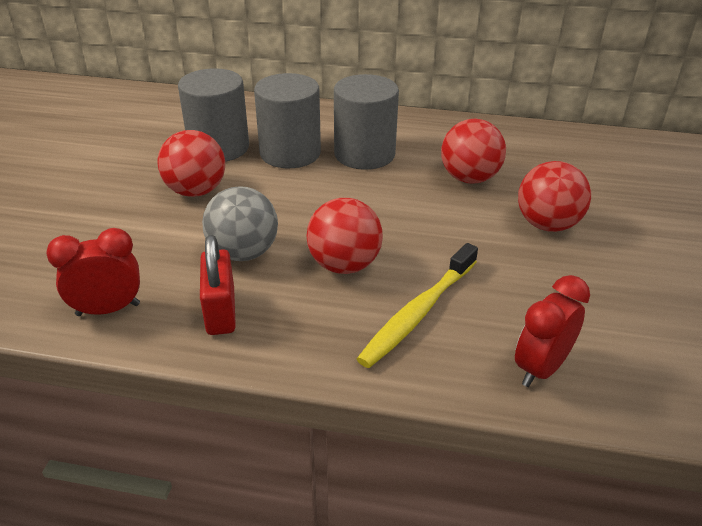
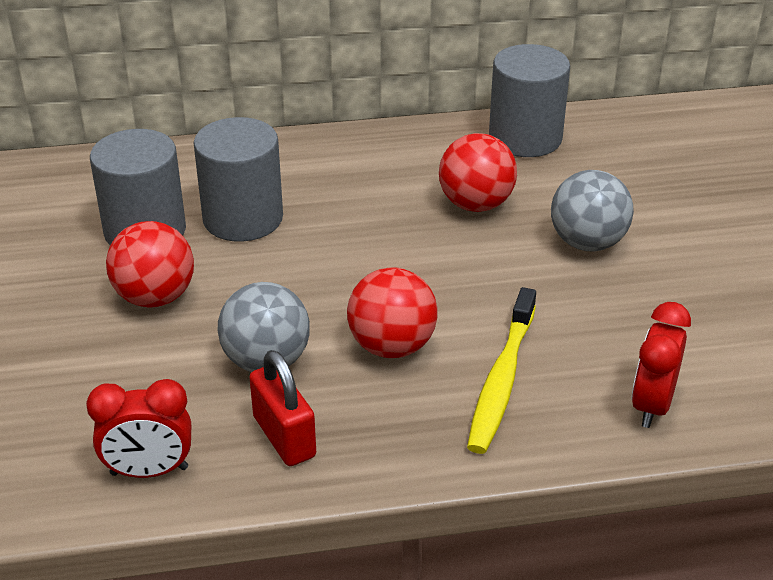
camera: 20 degrees left, 0 degrees up
(108, 309) = (149, 471): red clock -> red clock turned 150 degrees counterclockwise
(364, 154) = (336, 200): grey cylinder -> grey cylinder (525, 138)
(547, 224) = (587, 243): red ball -> grey ball

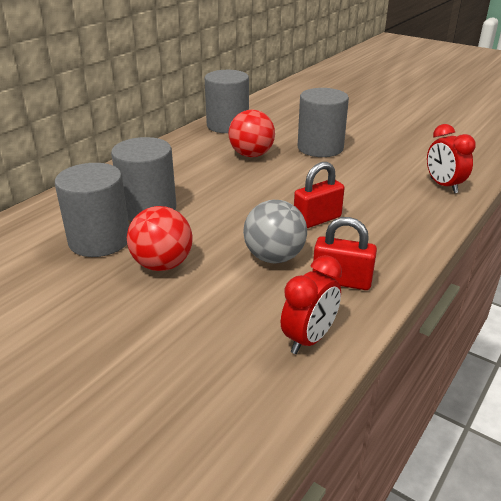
camera: 45 degrees left, 5 degrees down
(392, 346) = (317, 220): red ball -> red padlock
(502, 380) = (381, 207): yellow toothbrush -> none
(587, 243) = (320, 148): grey ball -> grey cylinder

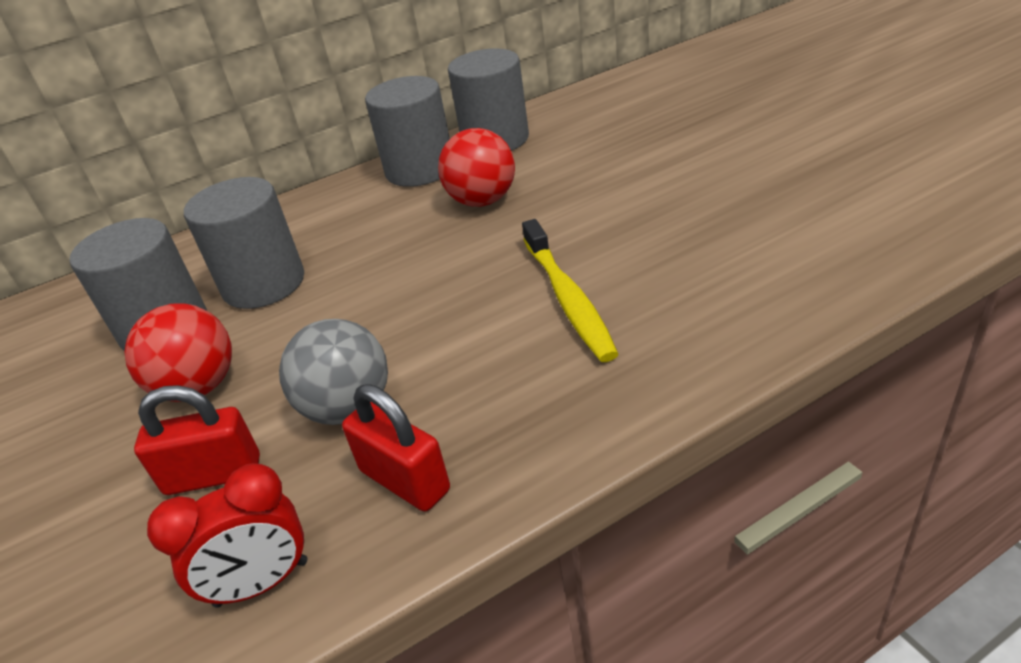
camera: 30 degrees right, 5 degrees up
(317, 220) = (472, 346): red padlock -> red padlock (213, 475)
(320, 148) = (600, 198): grey cylinder -> grey cylinder (420, 169)
(348, 193) = (568, 298): none -> yellow toothbrush
(443, 186) = (754, 309): red clock -> none

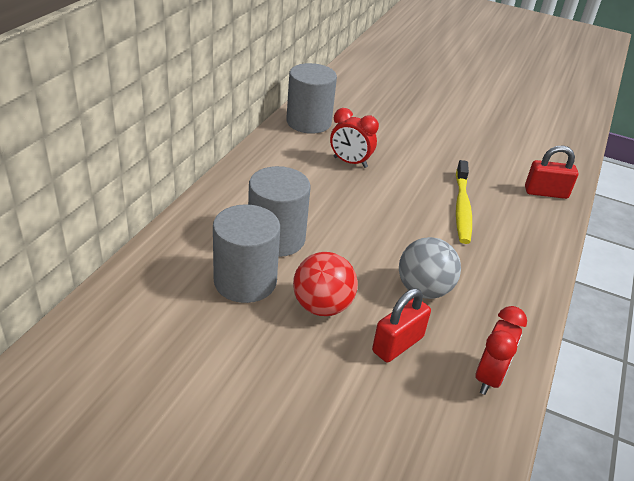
camera: 45 degrees left, 0 degrees up
(404, 480) = (493, 312): red padlock -> red padlock (546, 193)
(420, 169) = (283, 148): grey cylinder -> none
(482, 201) = (350, 162): red ball -> red clock
(568, 298) = (462, 207): yellow toothbrush -> yellow toothbrush turned 60 degrees clockwise

